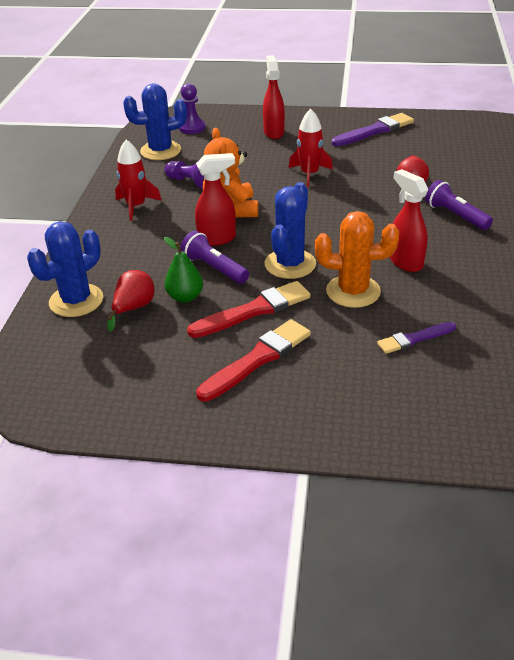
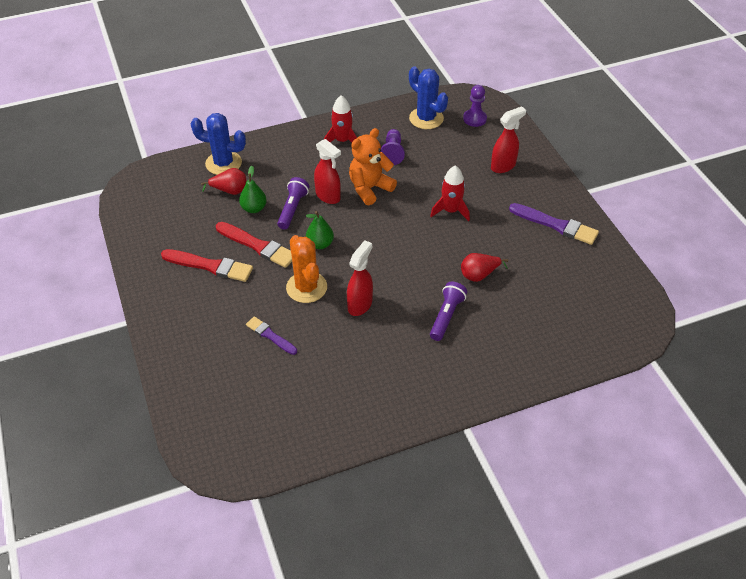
camera: 60 degrees right, 10 degrees up
(290, 264) = (320, 244): blue cactus -> green pear

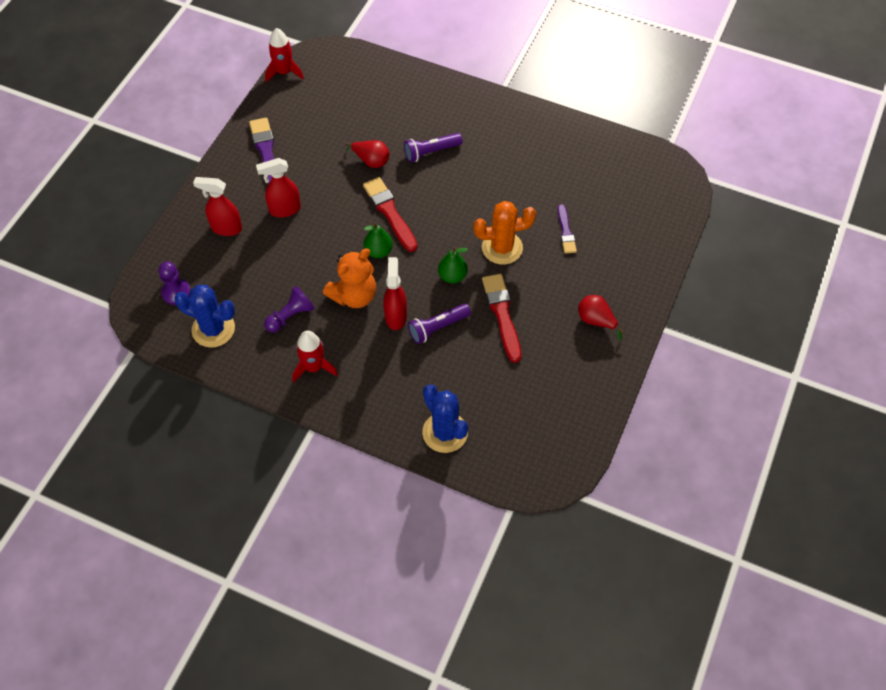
camera: 135 degrees left, 10 degrees up
(210, 266) = (557, 326): red brush -> red brush (390, 213)
(230, 191) = (470, 393): red pear -> red pear (596, 321)
(254, 208) = (468, 355): green pear -> green pear (378, 251)
(306, 287) = (502, 248): orange cactus -> orange cactus turned 60 degrees clockwise
(360, 305) = (479, 205): red spray bottle -> red spray bottle (284, 209)
(369, 188) = (354, 296): orange teddy bear -> orange teddy bear turned 45 degrees counterclockwise
(426, 118) = (213, 329): blue cactus -> blue cactus turned 75 degrees counterclockwise
(450, 211) = (321, 224): red rocket -> red rocket (284, 72)

